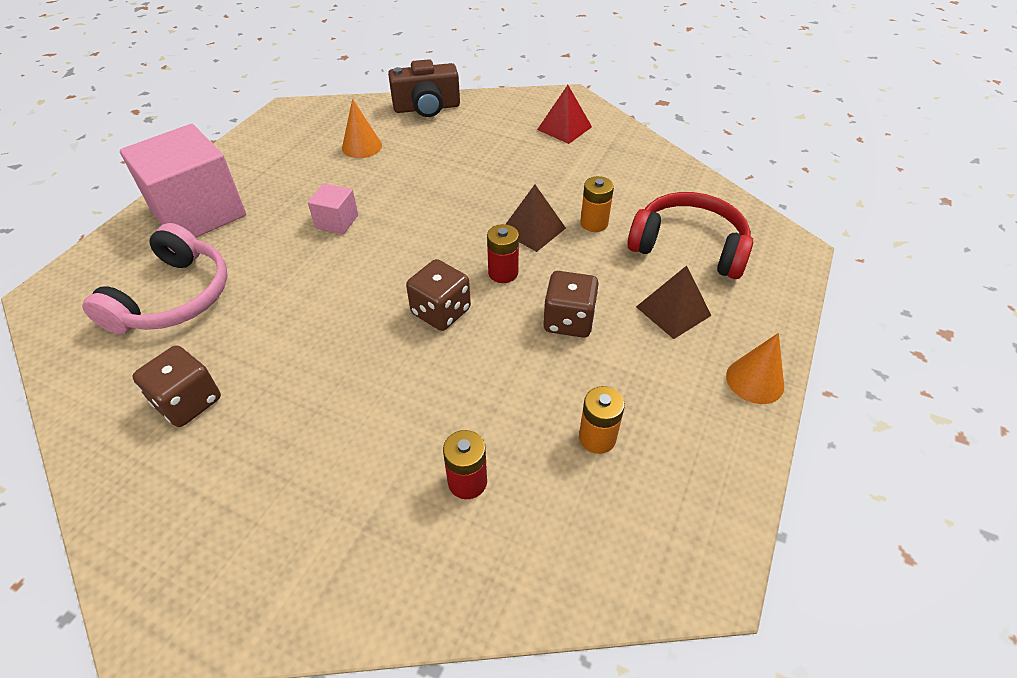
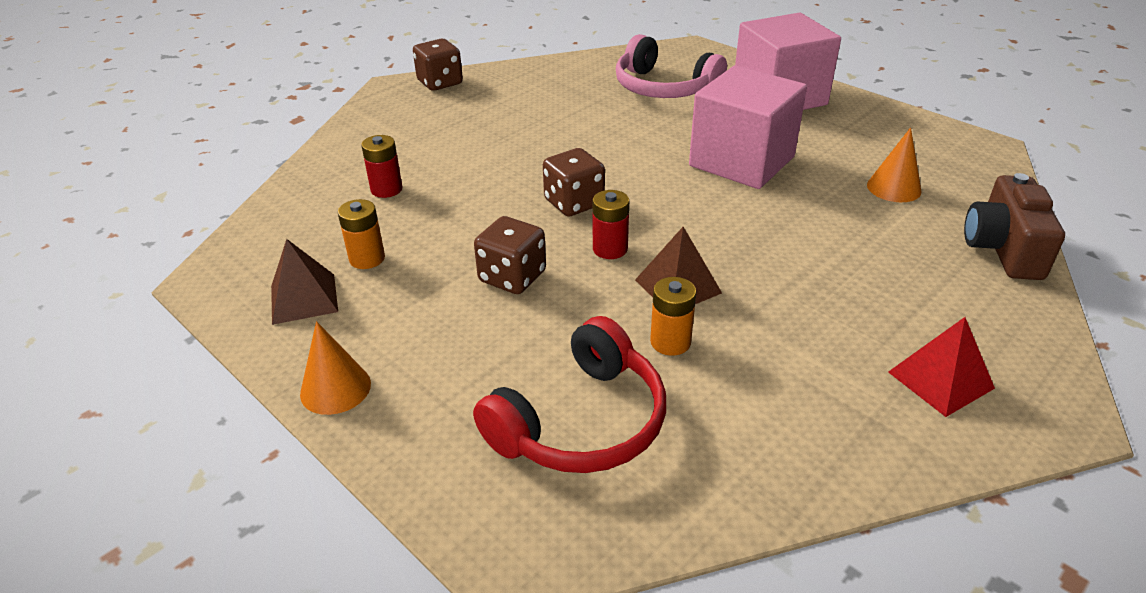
camera: 110 degrees right, 10 degrees down
(188, 402) = (547, 94): brown dice -> brown dice (440, 83)
(337, 221) = (741, 161): pink cube -> pink cube, size x2.23
(673, 311) = (476, 360): brown pyramid -> brown pyramid (304, 298)

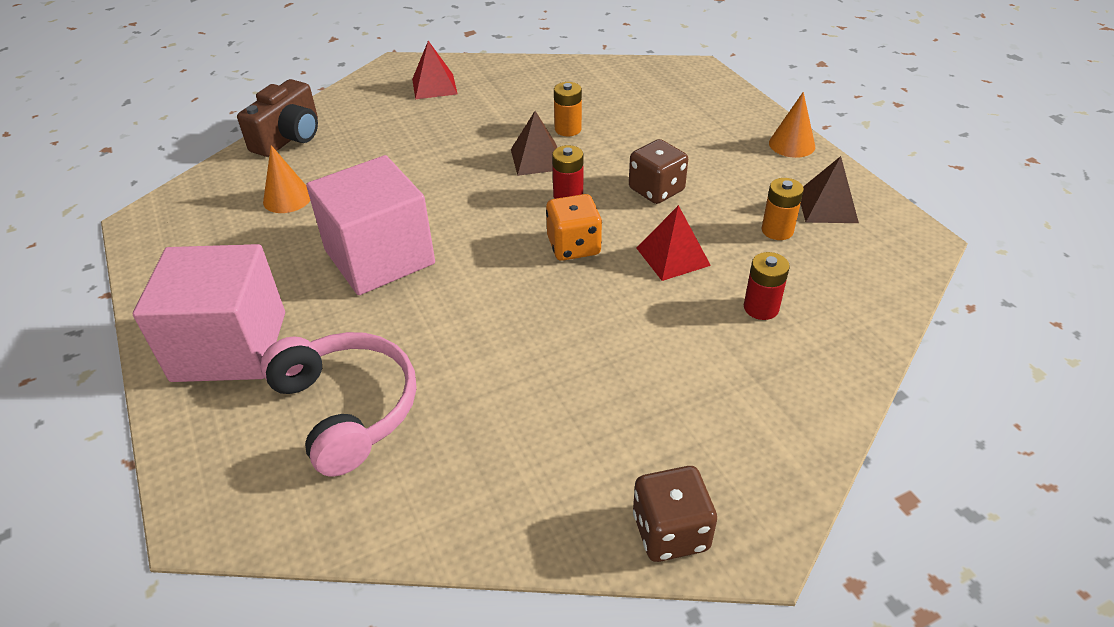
camera: 160 degrees left, 5 degrees up
(474, 213) = (672, 256): none -> red pyramid
(574, 203) = (574, 246): brown dice -> orange dice
(581, 422) = (644, 104): red headphones -> none

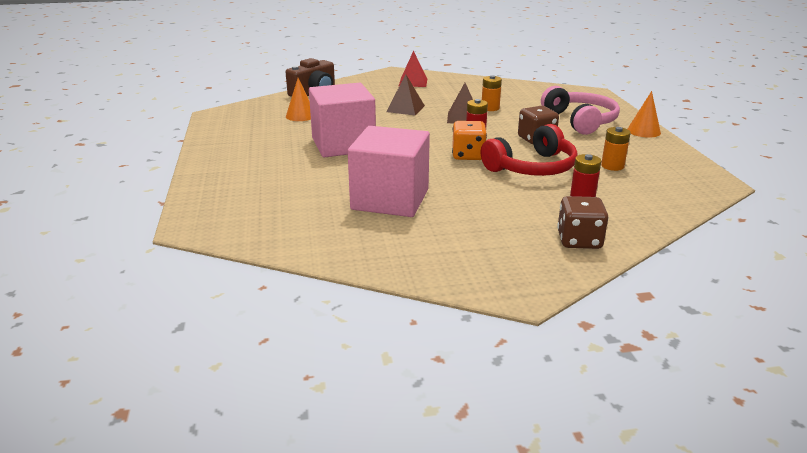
camera: 15 degrees right, 15 degrees down
(229, 346) = (238, 166): pink cube -> pink cube (390, 199)
(347, 408) = (293, 199): pink headphones -> pink headphones (580, 121)
(670, 531) = (469, 278): brown dice -> brown dice (579, 240)
(672, 256) = (532, 168): red pyramid -> red headphones
(827, 207) = (655, 160): brown pyramid -> brown pyramid (405, 108)

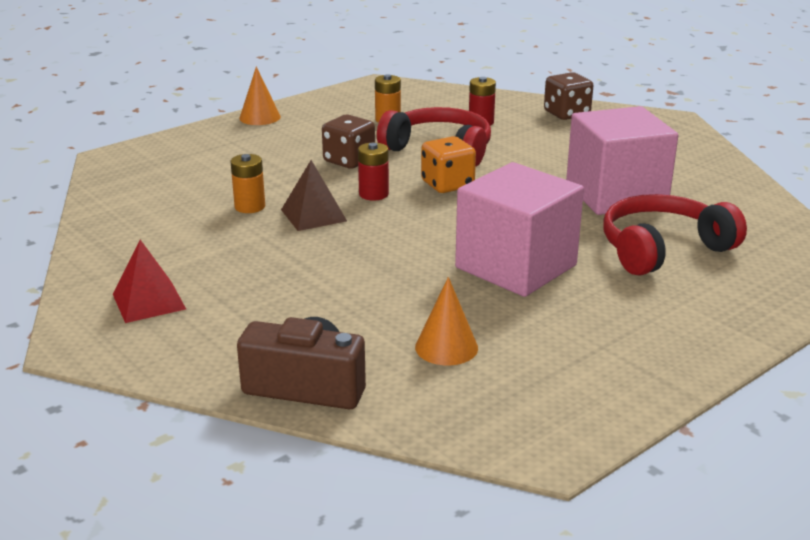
camera: 120 degrees left, 0 degrees up
(303, 185) = (662, 249): none -> red headphones
(405, 108) = (313, 266): brown pyramid -> none
(580, 121) = (253, 148): pink headphones -> none

